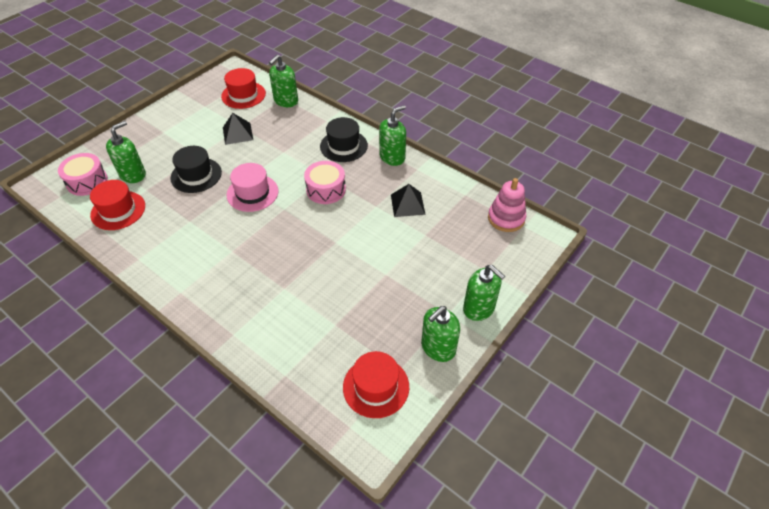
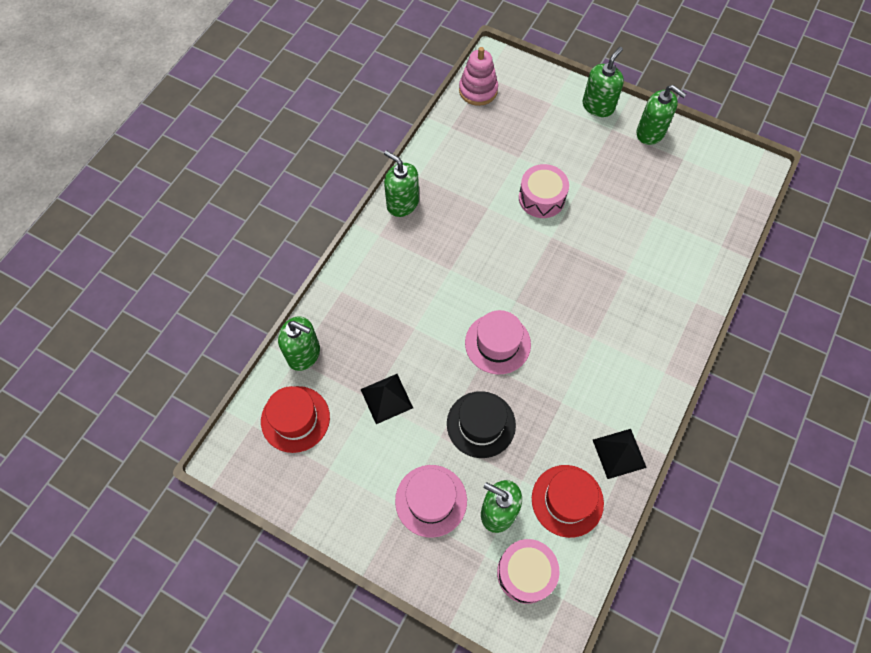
camera: 100 degrees left, 15 degrees up
(159, 145) = (431, 500): none -> pink hat
(326, 189) = (473, 263): pink drum -> pink drum (541, 198)
(343, 146) = (390, 260): black hat -> none
(376, 387) = (705, 173): red hat -> none
(407, 204) = (478, 178): black pyramid -> black pyramid (619, 453)

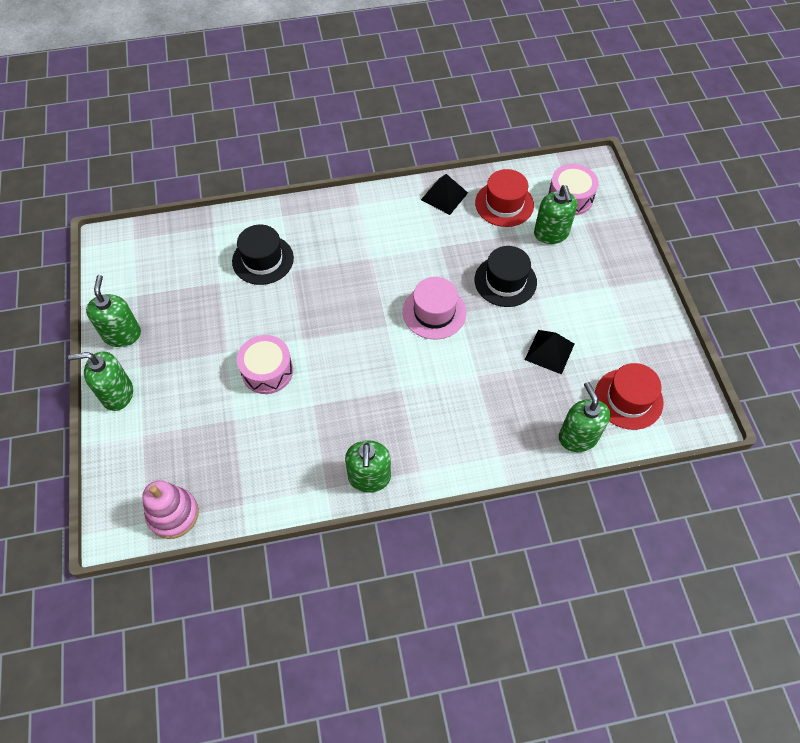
camera: 130 degrees left, 5 degrees down
(431, 500) = (585, 273): pink hat -> none
(655, 259) = (263, 259): none -> black hat

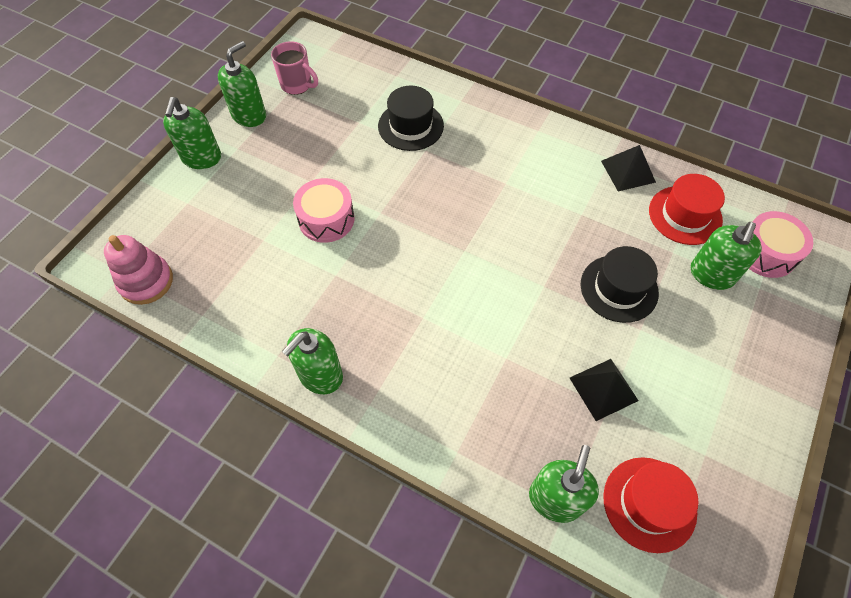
camera: 40 degrees right, 0 degrees up
(117, 394) = (201, 158): green soap dispenser -> green soap dispenser turned 120 degrees counterclockwise
(138, 284) = (297, 85): none -> pink mug
(434, 312) = (519, 269): pink hat -> none

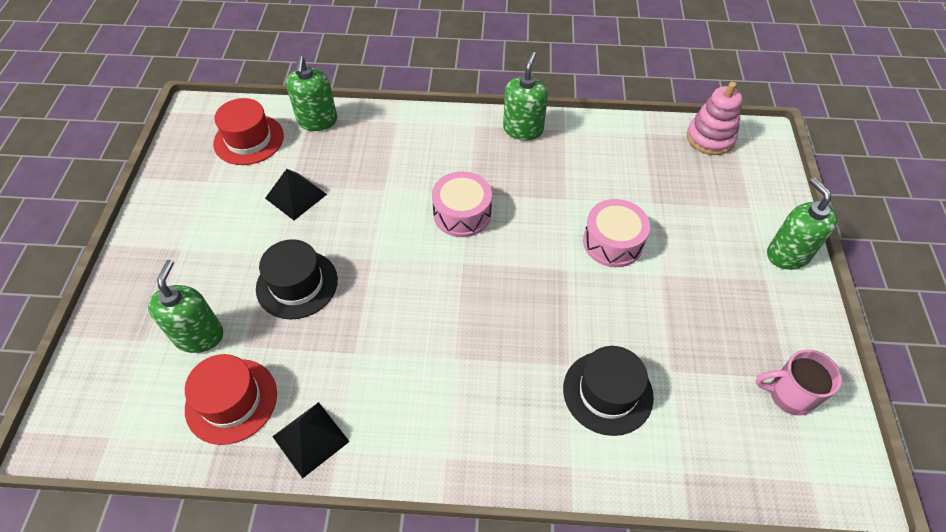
camera: 155 degrees right, 5 degrees down
(249, 115) = (797, 325): green soap dispenser -> none
(766, 253) = (133, 387): pink drum -> pink drum (462, 214)

